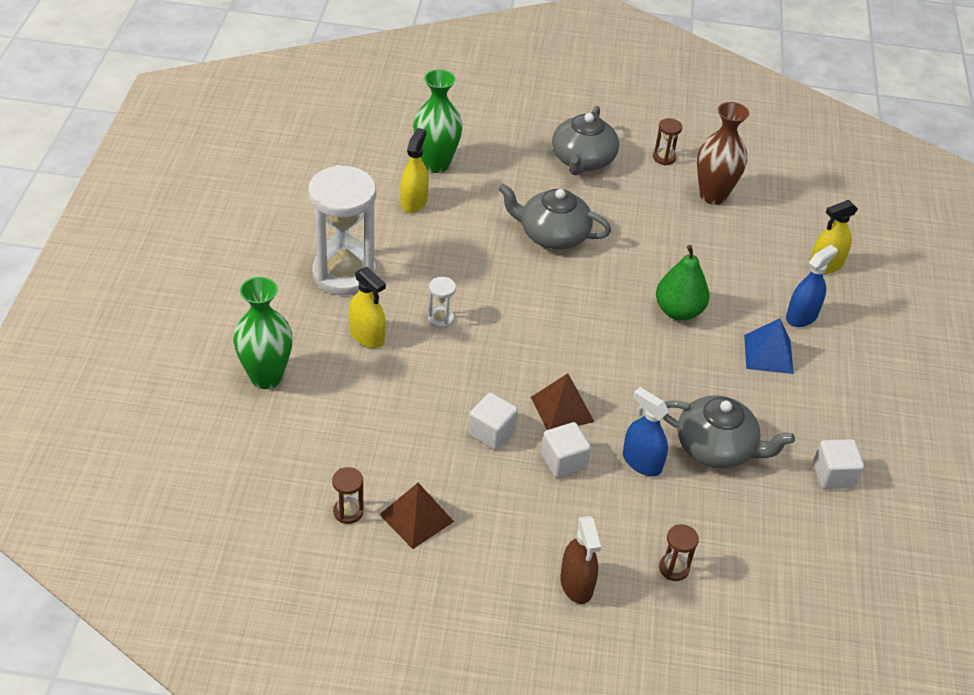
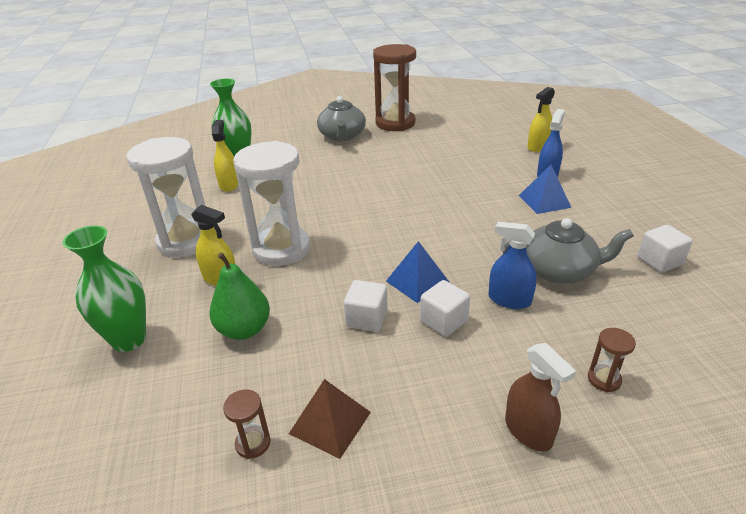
camera: 15 degrees left, 10 degrees down
(440, 319) = (281, 249): white hourglass -> white hourglass, size x2.47
(552, 235) = (344, 177): grey teapot -> none
(562, 409) = (417, 281): brown pyramid -> blue pyramid
(664, 158) = (395, 123): brown hourglass -> brown hourglass, size x2.47
(678, 311) = (462, 194): green pear -> green pear (244, 329)
(713, 196) = (439, 132): brown vase -> none

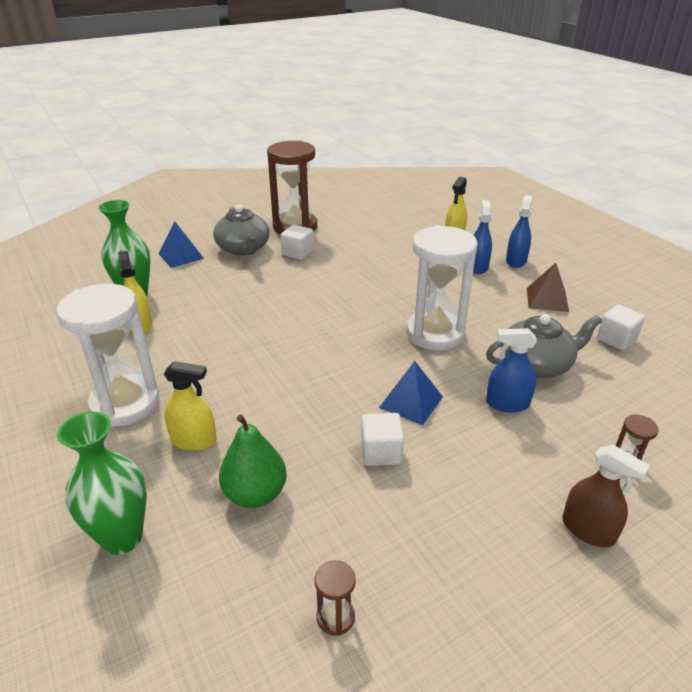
camera: 20 degrees left, 0 degrees up
(281, 249) = (246, 392): white hourglass -> white hourglass (435, 333)
(330, 422) = (403, 572): brown pyramid -> brown pyramid (547, 299)
(443, 321) = (458, 438): white cube -> white cube (298, 253)
(544, 201) = (488, 295): blue pyramid -> blue pyramid (181, 256)
(590, 174) = (516, 261): none -> blue spray bottle

